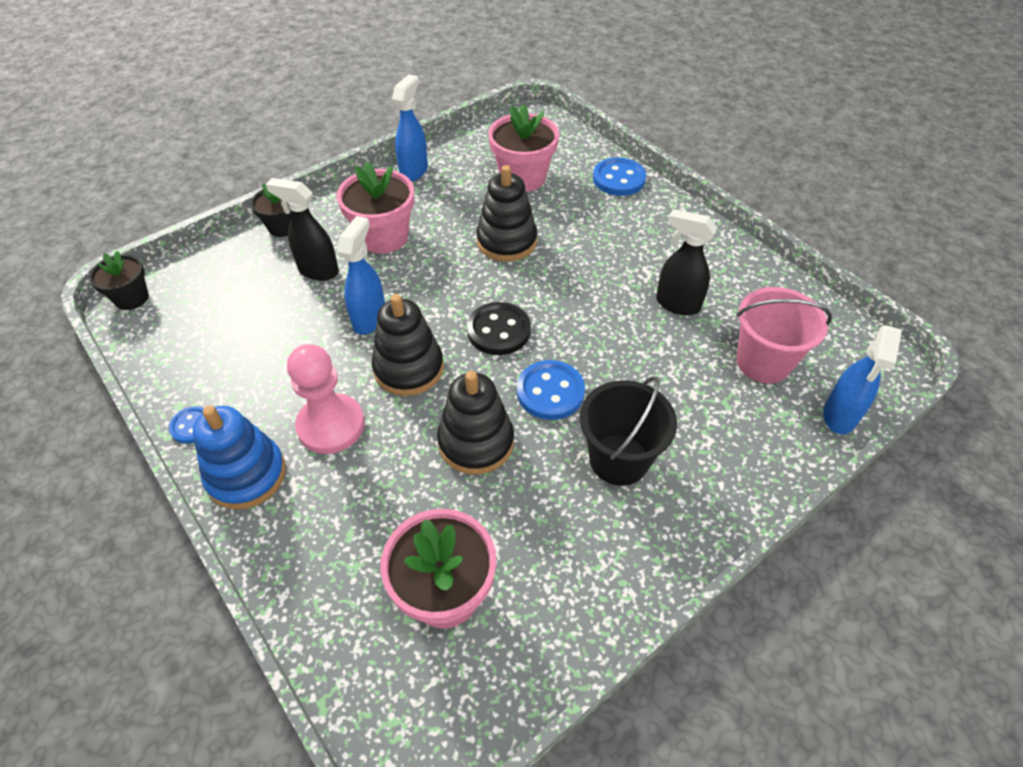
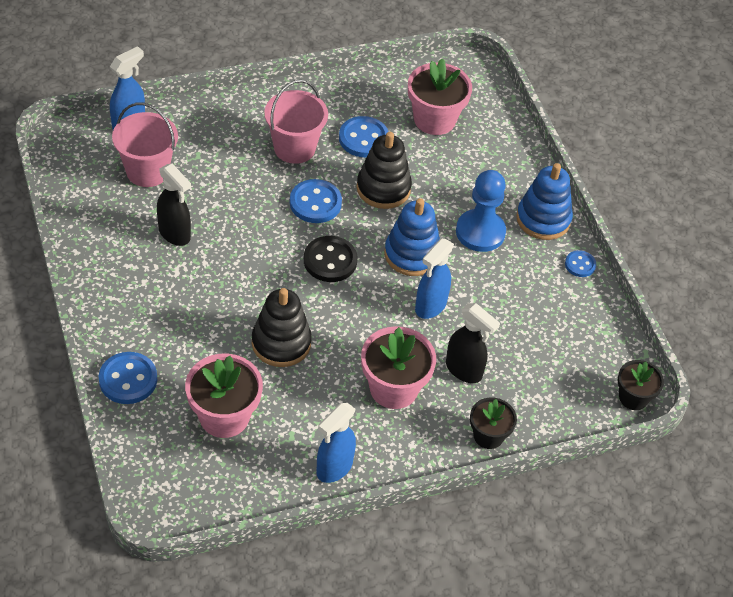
camera: 165 degrees left, 0 degrees up
(331, 425) = (480, 232): pink pawn -> blue pawn
(409, 368) = (412, 254): black stacking toy -> blue stacking toy
(536, 512) = (363, 138): none -> blue button
(619, 459) = (294, 148): black bucket -> pink bucket

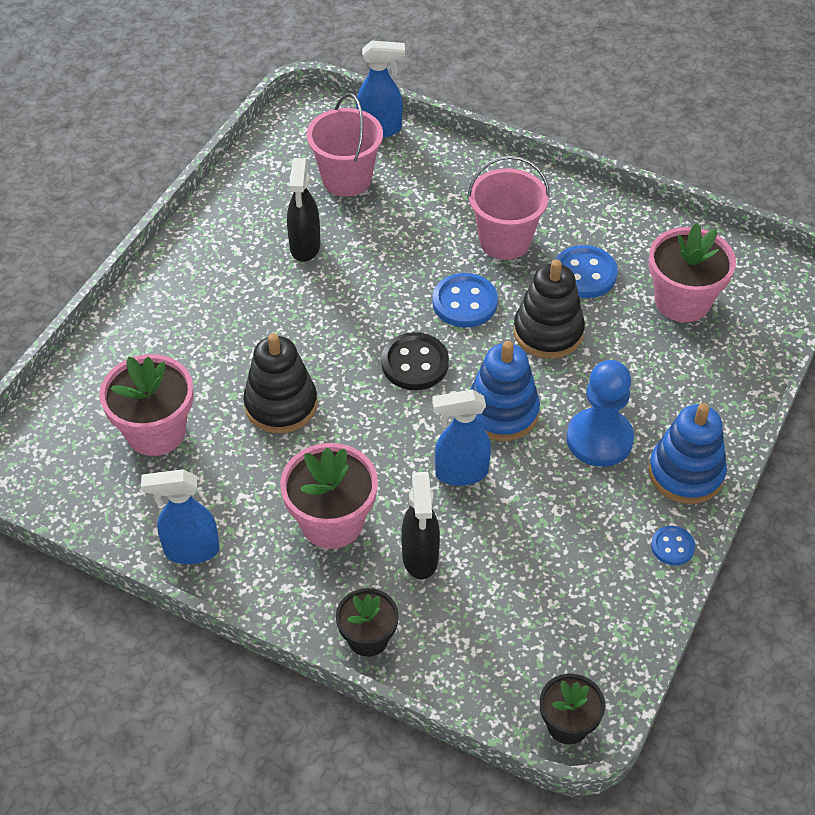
camera: 50 degrees right, 0 degrees up
(128, 379) = (119, 342): blue button -> none

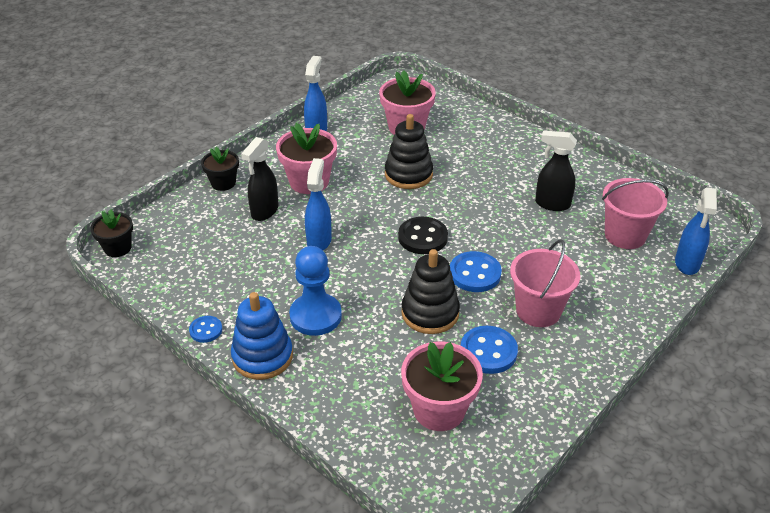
camera: 105 degrees right, 10 degrees down
(420, 558) = (264, 211): black spray bottle -> black spray bottle turned 75 degrees counterclockwise
(502, 412) = (362, 271): blue stacking toy -> none

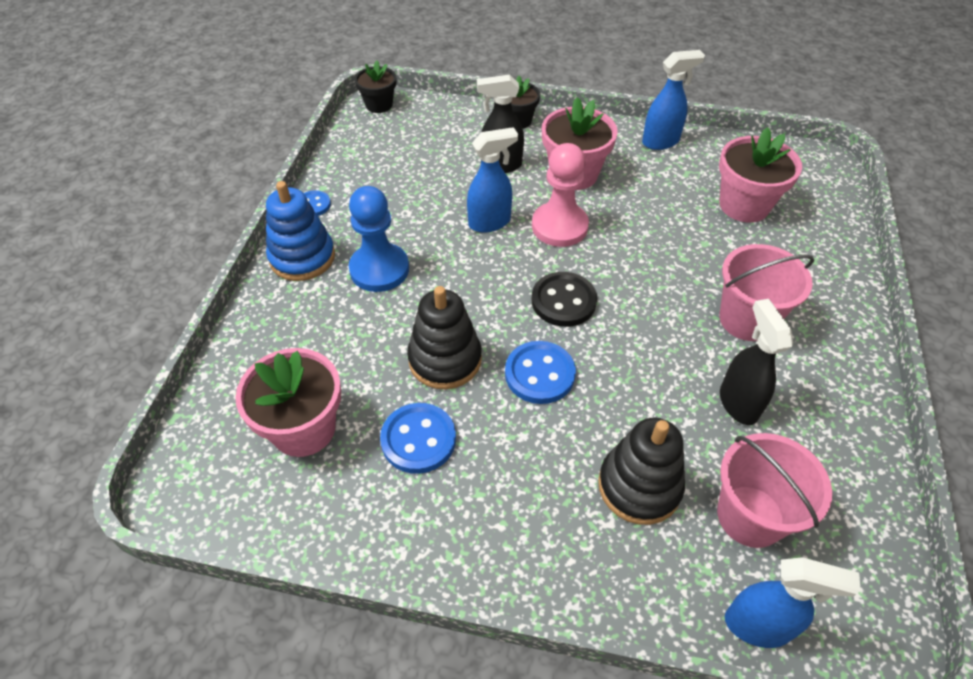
camera: 60 degrees right, 10 degrees up
(354, 210) = (559, 226): none -> pink pawn
(408, 174) = (660, 243): black stacking toy -> black stacking toy (639, 486)
(538, 311) = (521, 465): pink bucket -> pink bucket (746, 319)
(687, 264) = (758, 626): blue spray bottle -> blue spray bottle turned 150 degrees counterclockwise

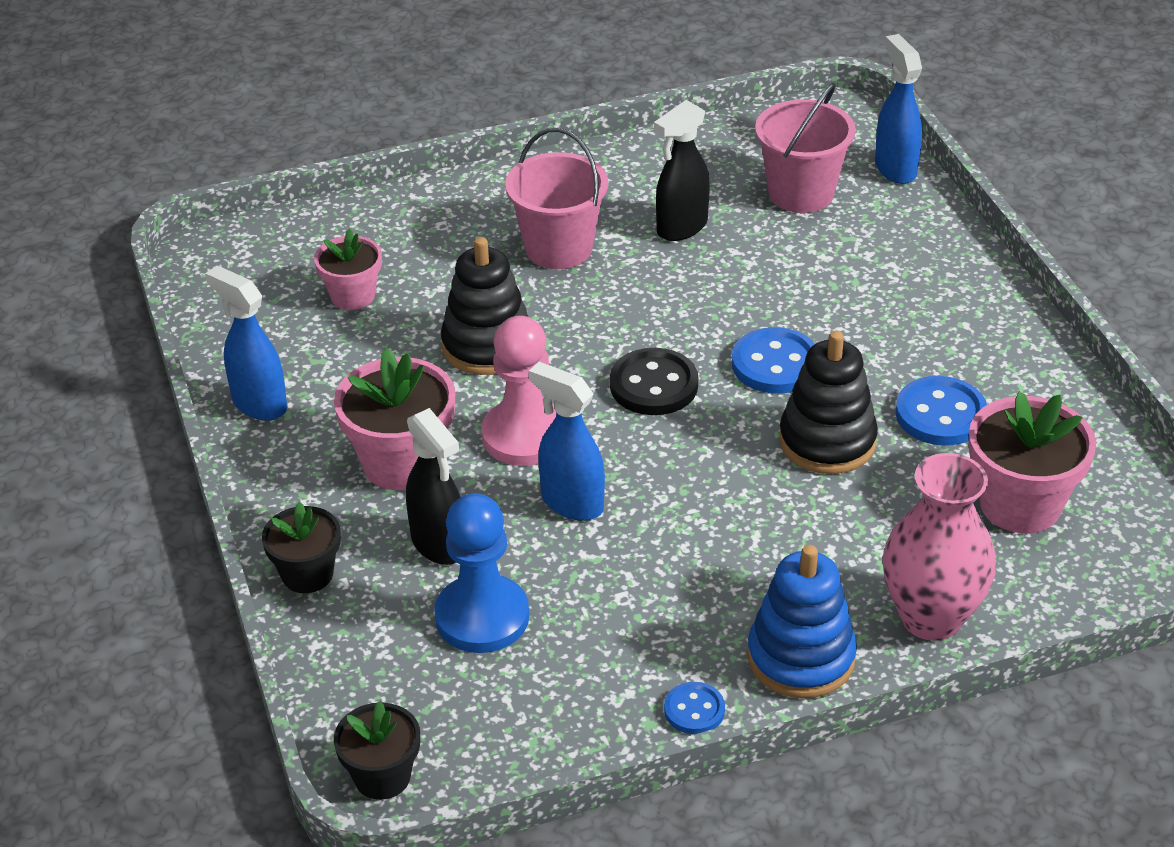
camera: 120 degrees left, 10 degrees down
(270, 325) = (931, 617): none -> pink vase
(379, 269) = (750, 567): blue pawn -> blue pawn (482, 617)
(639, 486) = (837, 259): black stacking toy -> black stacking toy (487, 346)
(744, 205) = (352, 296): pink flower pot -> pink flower pot, size x0.62

